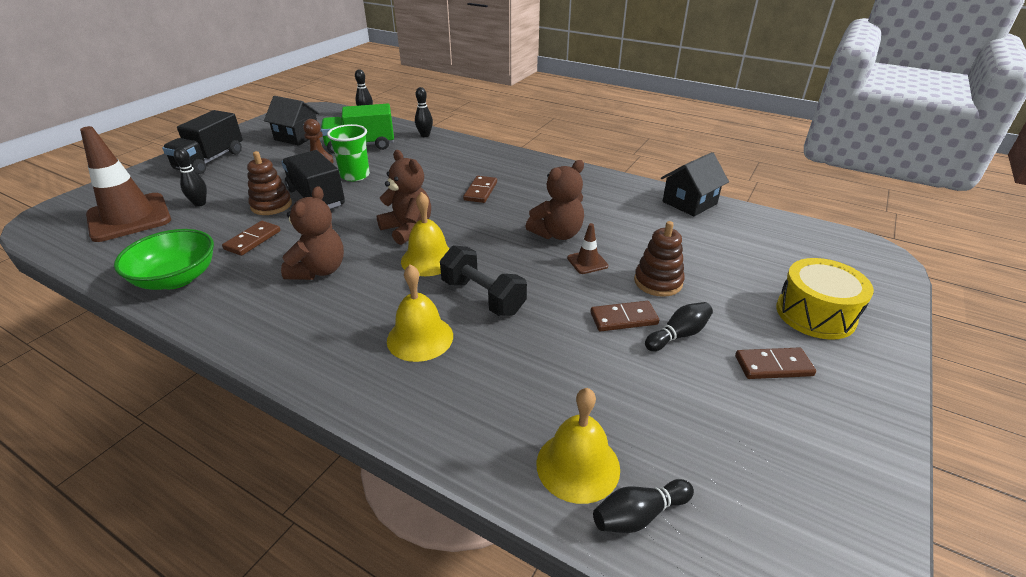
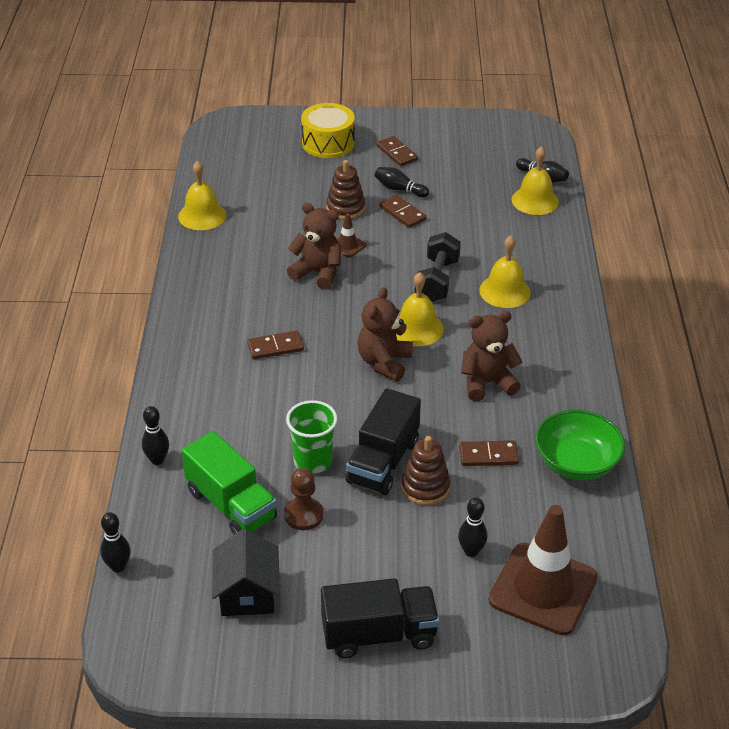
camera: 120 degrees left, 5 degrees up
(689, 203) = (202, 215): black house -> yellow bell

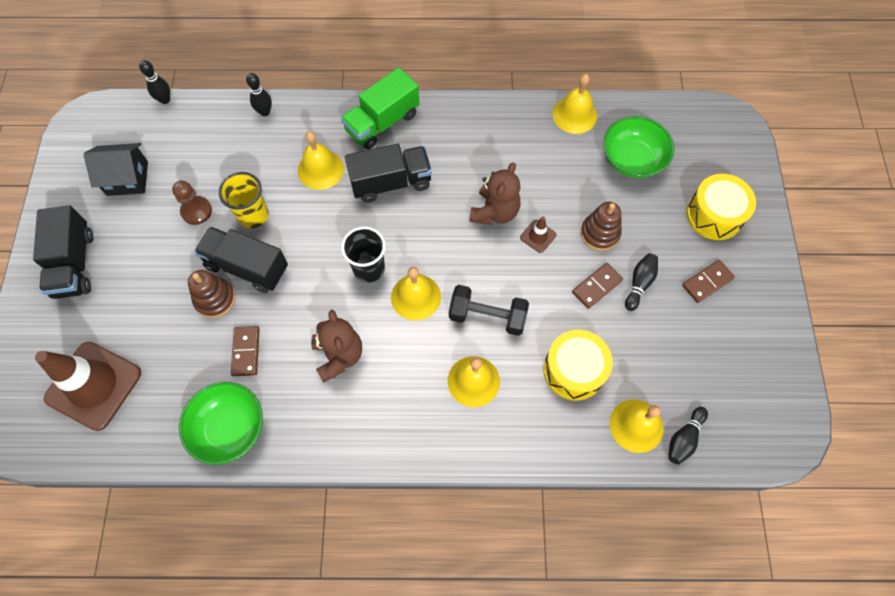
camera: 90 degrees right, 25 degrees up
(231, 505) = (213, 162): green truck -> green truck (382, 122)
(251, 405) = (320, 169): none -> yellow bell
(262, 183) = (632, 159): none -> green bowl
(275, 347) = (391, 183): brown domino -> black truck
(312, 461) = (253, 215): green cup -> yellow cup
(384, 363) = (369, 268): brown teddy bear -> black cup
(471, 551) = (141, 332): black bowling pin -> none
(488, 231) = (574, 370): none -> yellow drum

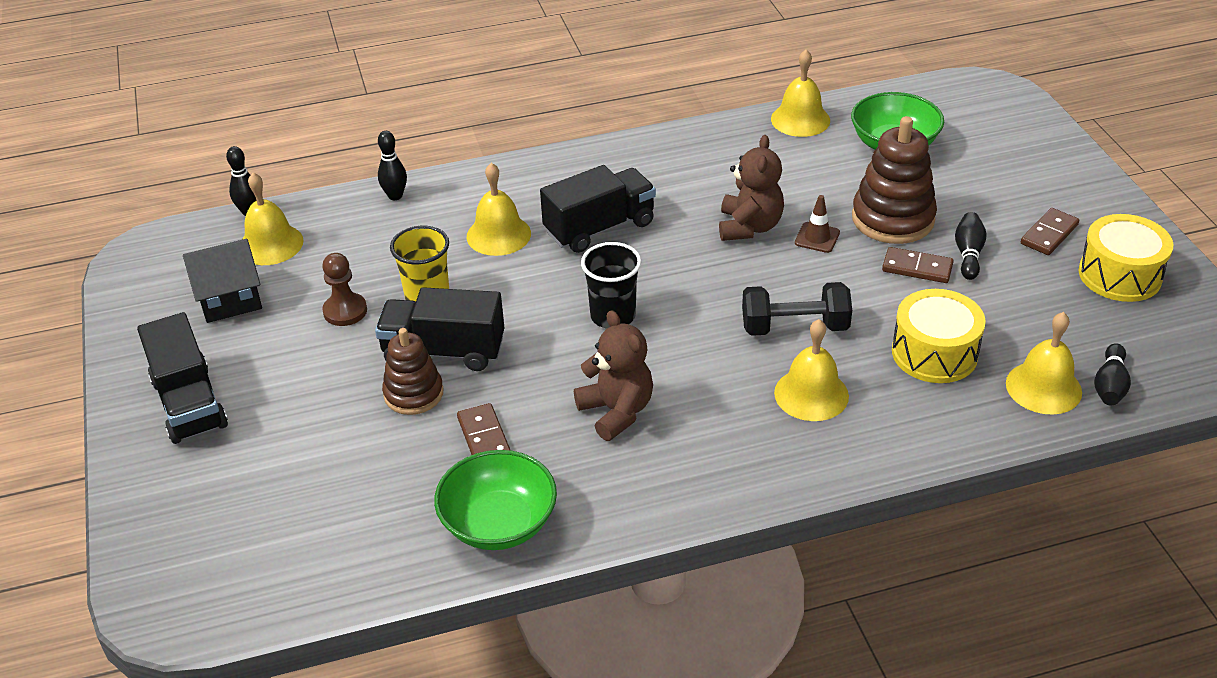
camera: 15 degrees left, 25 degrees down
(94, 385) = (276, 526): brown traffic cone -> none
(382, 122) = (559, 174): green truck -> none
(415, 297) = (690, 329): yellow bell -> yellow bell (270, 244)
(596, 286) = (917, 268): brown domino -> brown domino turned 75 degrees clockwise
(600, 233) = (893, 219): brown stacking toy -> brown stacking toy, size x1.55
(714, 215) = (1021, 173): yellow drum -> yellow drum (1119, 275)

